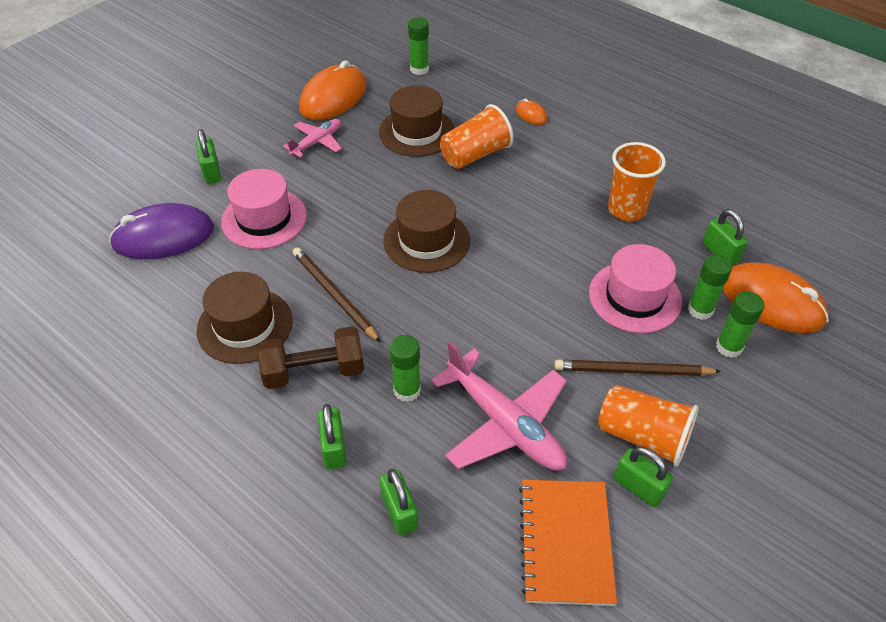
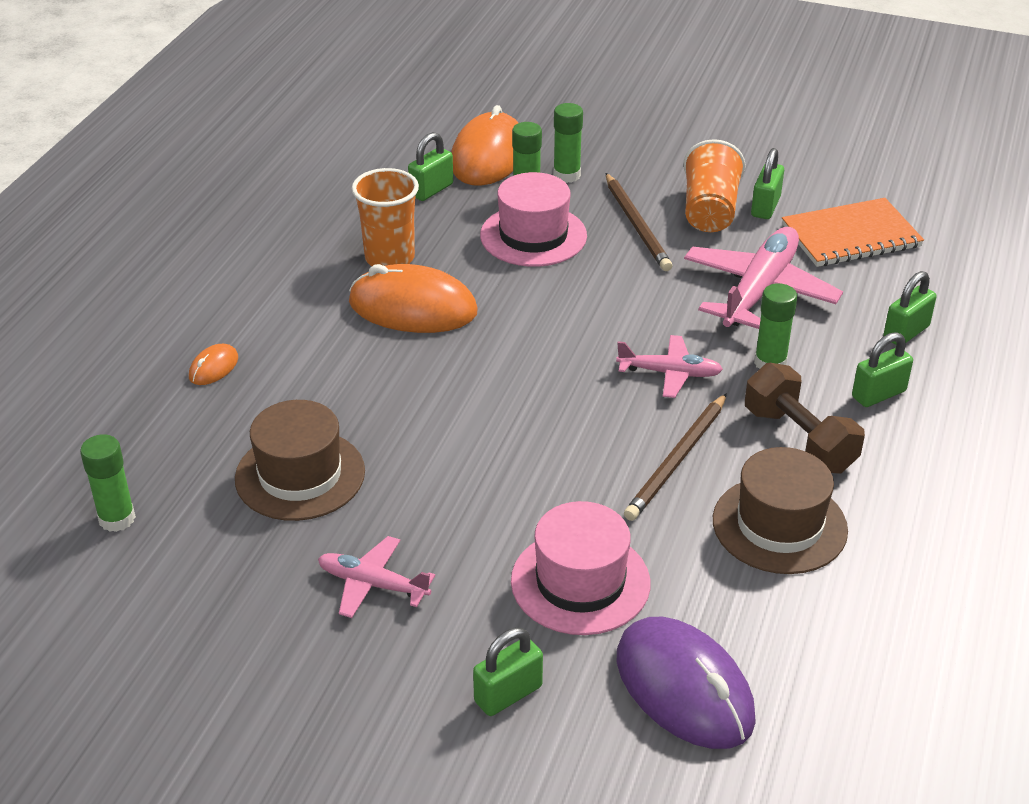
camera: 110 degrees left, 10 degrees down
(333, 97) = (236, 606): orange mouse -> orange mouse (413, 307)
(425, 323) = (669, 373): none -> pink plane
(426, 240) = (533, 405): brown hat -> none
(475, 154) = (332, 402): orange cup -> none

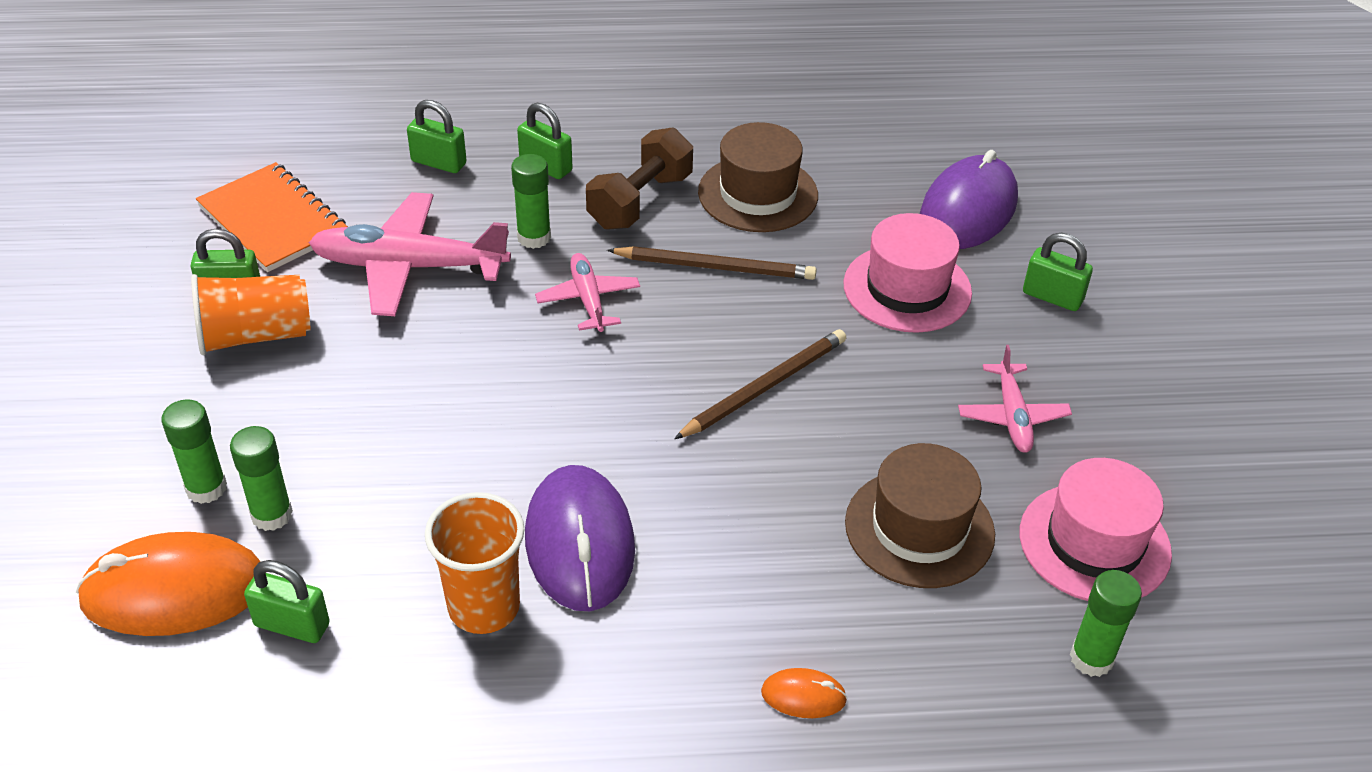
camera: 115 degrees left, 5 degrees up
(413, 307) = (579, 543): orange mouse -> purple mouse
(533, 236) = (371, 478): pink hat -> pink hat (1094, 543)
(637, 225) = (311, 390): brown pencil -> brown pencil (764, 387)

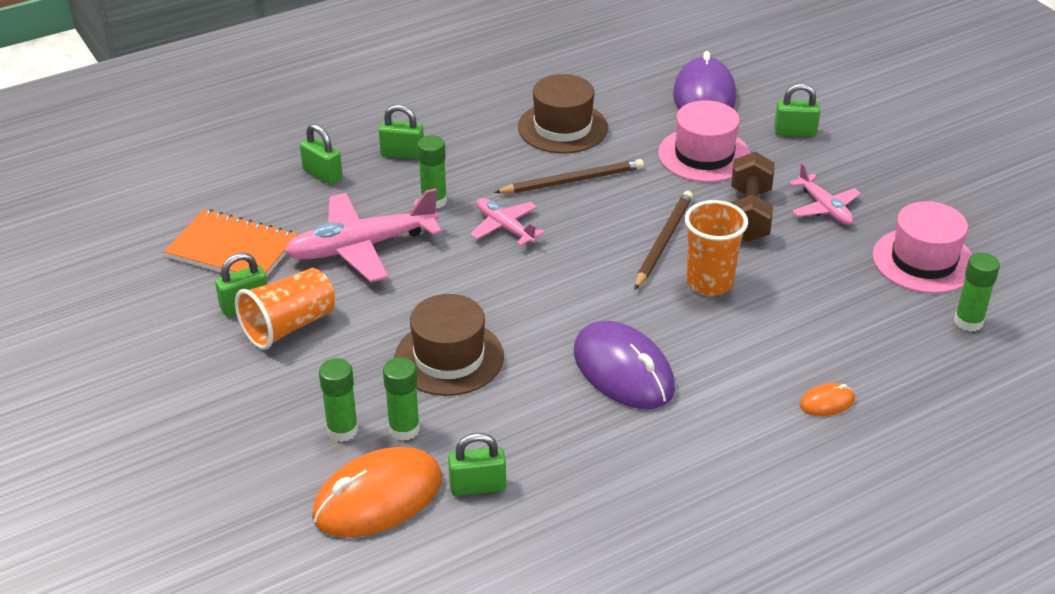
camera: 25 degrees left, 5 degrees down
(439, 162) = (322, 174): green padlock -> green padlock turned 45 degrees clockwise
(484, 607) = (594, 429): orange cup -> orange cup (709, 283)
(640, 201) = (487, 156): brown dumbbell -> brown dumbbell (749, 215)
(919, 528) = (820, 288): brown hat -> brown hat (449, 357)

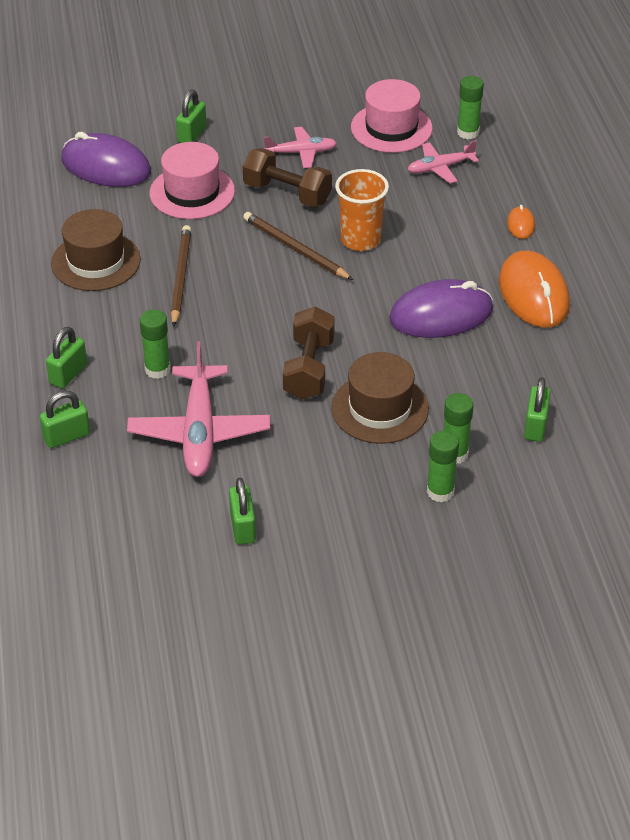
camera: 70 degrees left, 5 degrees up
(232, 249) = (151, 523): orange notebook -> none
(289, 326) = (288, 502): orange cup -> none
(378, 498) = (526, 485): orange mouse -> orange mouse (533, 294)
(484, 294) = (309, 369): none -> brown dumbbell
(505, 227) = (223, 334): pink plane -> pink plane (440, 168)

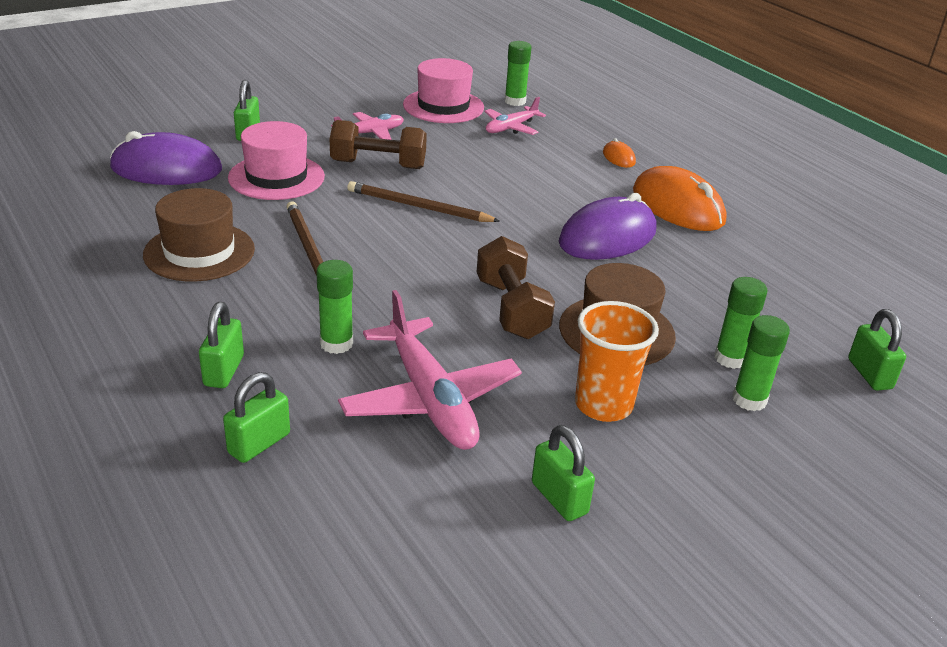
camera: 25 degrees left, 10 degrees down
(360, 240) = (479, 190): orange cup -> orange cup (603, 405)
(535, 426) = (783, 315): green padlock -> green padlock (869, 374)

